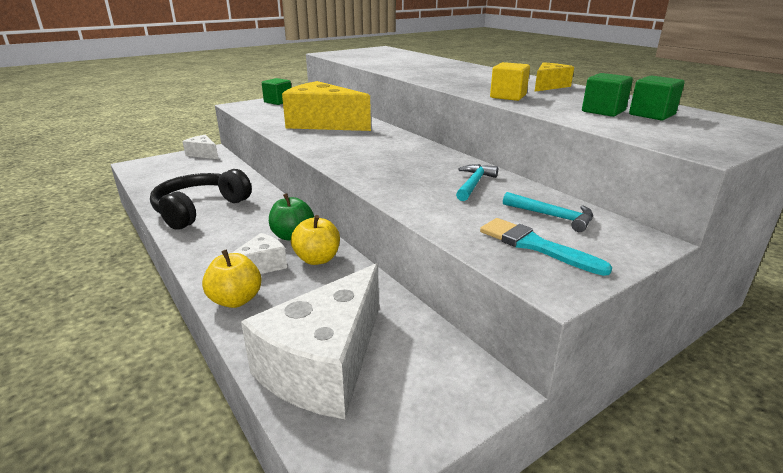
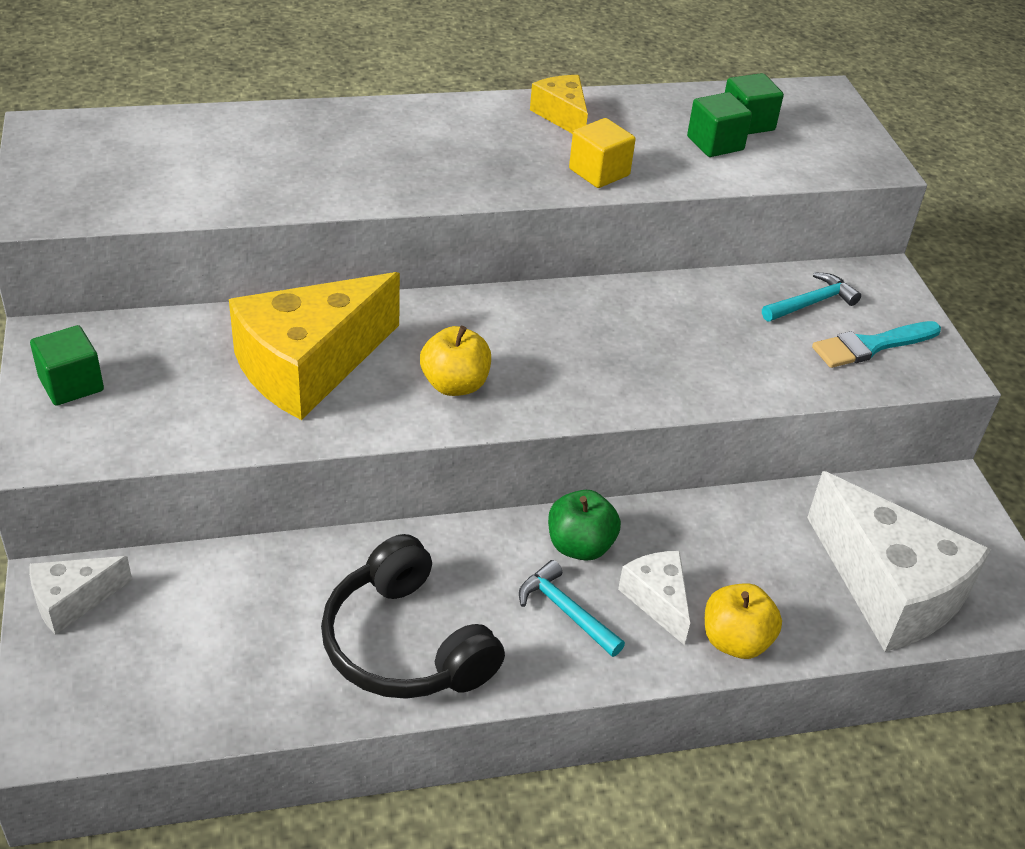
camera: 70 degrees left, 15 degrees up
(317, 259) = (664, 537): yellow apple -> yellow apple (455, 384)
(474, 184) = (694, 316): turquoise hammer -> turquoise hammer (566, 611)

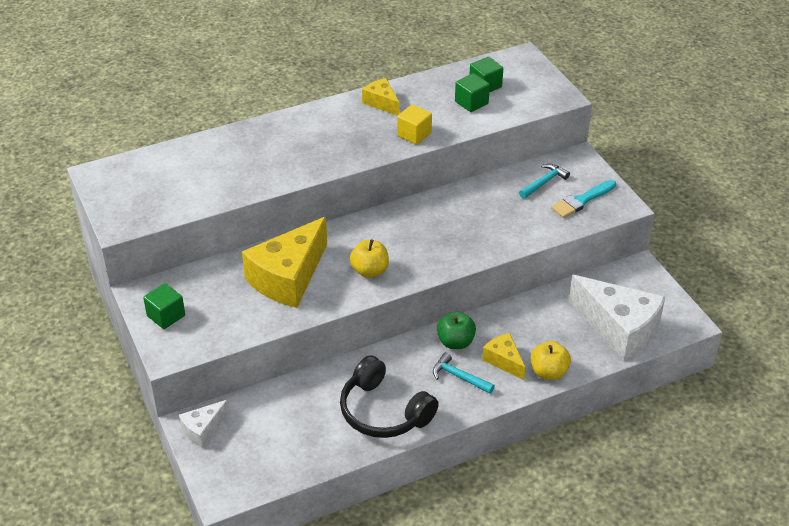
camera: 10 degrees left, 0 degrees up
(657, 600) = (504, 361): white cheese -> yellow cheese

